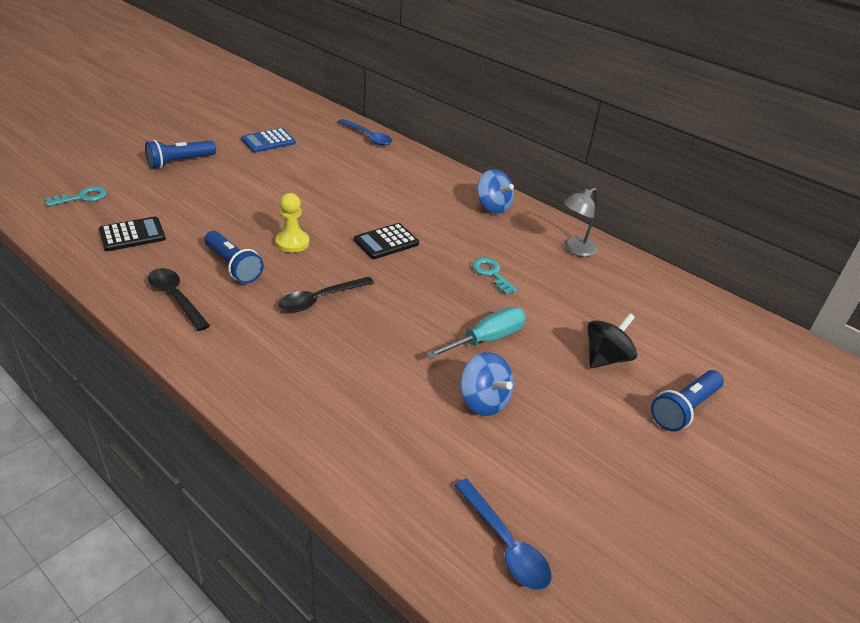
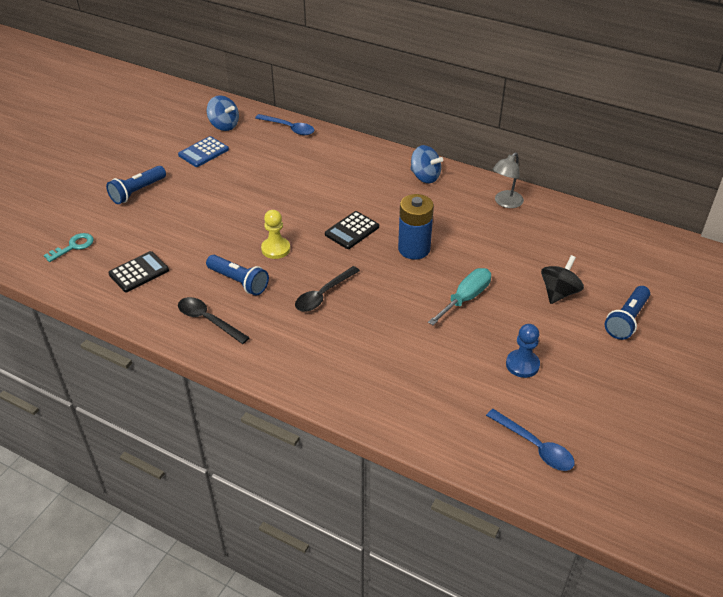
camera: 10 degrees left, 5 degrees up
(448, 274) = (414, 249): none -> blue battery
(483, 401) = (482, 348): blue spinning top -> blue spinning top (224, 125)
(491, 274) = (448, 240): turquoise key -> none
(528, 432) = (522, 365): none -> blue pawn

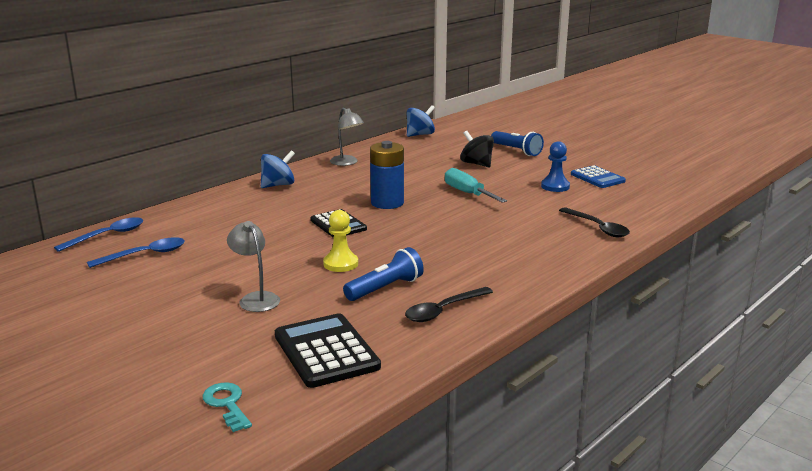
camera: 75 degrees left, 20 degrees down
(137, 192) = (137, 345): blue flashlight -> none
(139, 272) = (326, 351): black calculator -> black calculator, size x1.50
(203, 152) = (94, 291): blue calculator -> blue calculator (597, 178)
(208, 222) = (256, 298): none -> grey lamp
(224, 125) = (46, 273): blue spinning top -> blue spinning top (420, 135)
(323, 295) = (432, 248): black spoon -> black spoon (598, 228)
(535, 446) = (642, 195): blue spoon -> blue spoon (145, 255)

